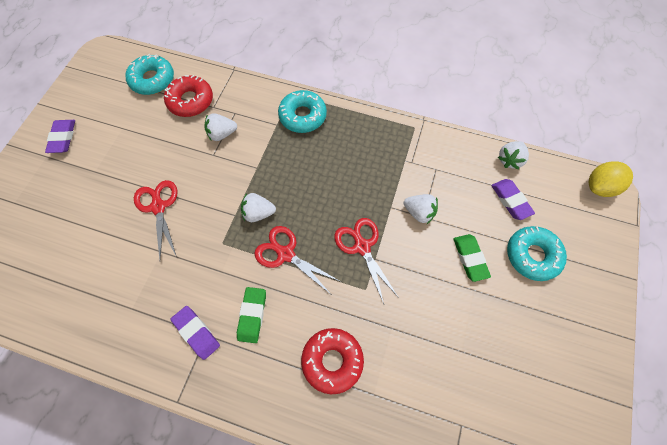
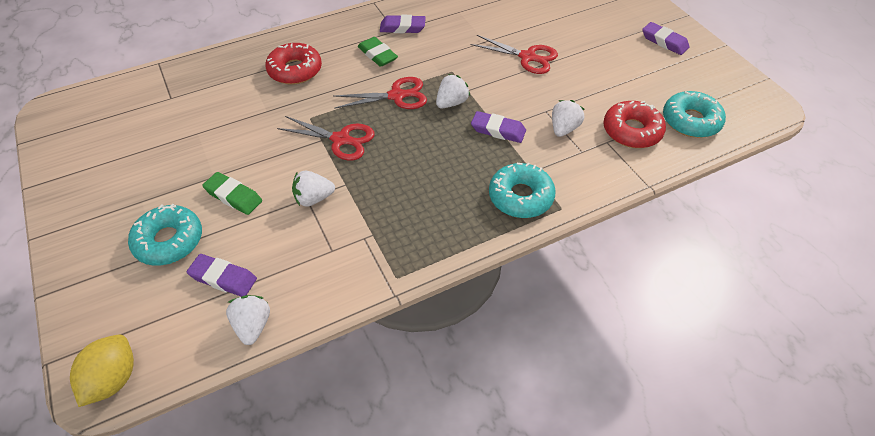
camera: 135 degrees right, 15 degrees down
(259, 166) = (498, 130): none -> purple eraser

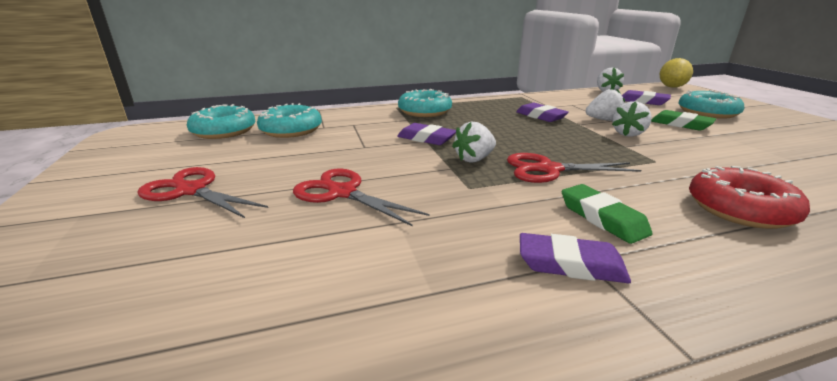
camera: 170 degrees left, 25 degrees down
(340, 139) = (602, 144): red scissors -> red scissors (191, 191)
(564, 128) = (356, 135): white strawberry -> white strawberry (628, 134)
(632, 131) = (291, 130): red donut -> turquoise donut
(664, 42) = (106, 193): purple eraser -> purple eraser (540, 116)

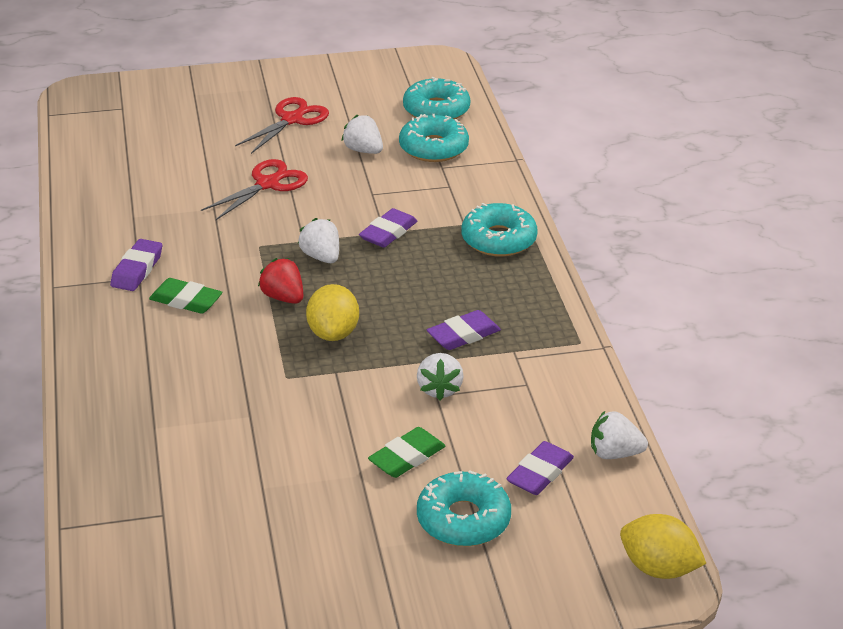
camera: 95 degrees right, 10 degrees up
(549, 169) = (283, 297): red scissors -> red strawberry
(579, 149) = (333, 333): none -> yellow lemon
(602, 218) = (186, 301): green eraser -> green eraser turned 45 degrees clockwise
(628, 134) = (376, 390): white strawberry -> white strawberry (363, 150)
(740, 209) = (173, 380): red donut -> none

